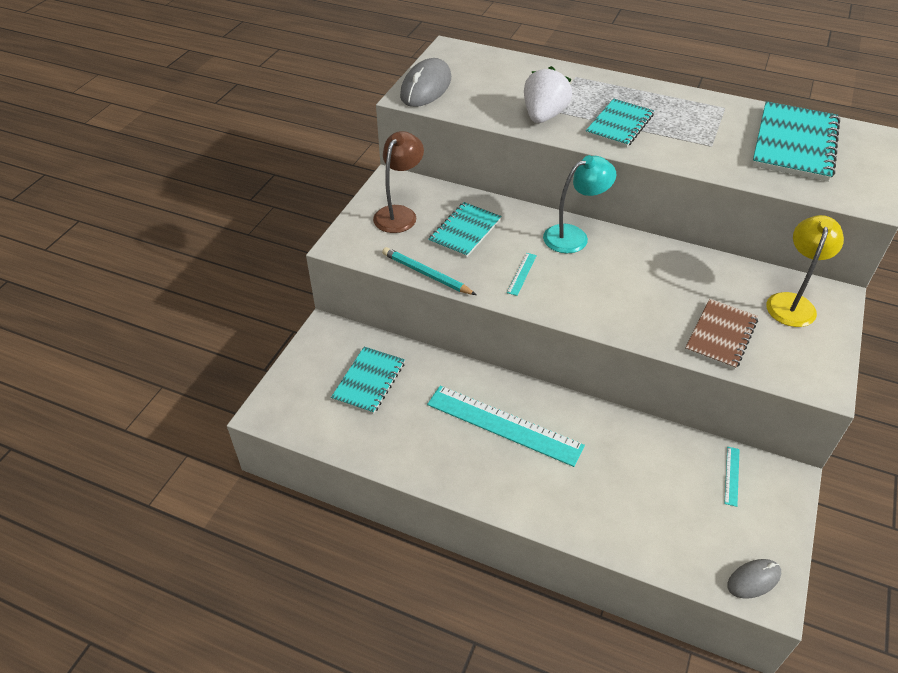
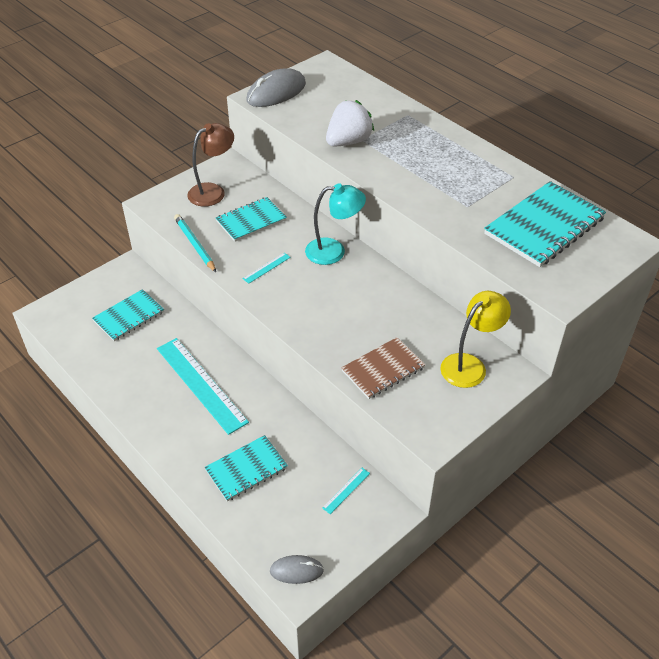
camera: 25 degrees right, 0 degrees up
(619, 125) = (404, 166): turquoise notebook -> turquoise notebook (246, 469)

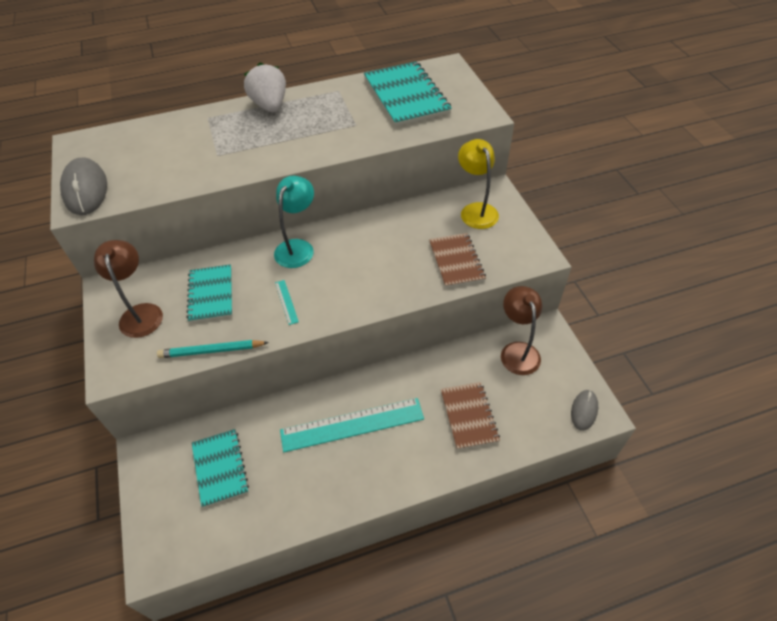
camera: 65 degrees left, 5 degrees up
(246, 469) = (468, 416): turquoise notebook -> brown notebook
(346, 490) = (517, 351): turquoise ruler -> brown lamp
(348, 142) = (213, 164): white strawberry -> white strawberry (270, 105)

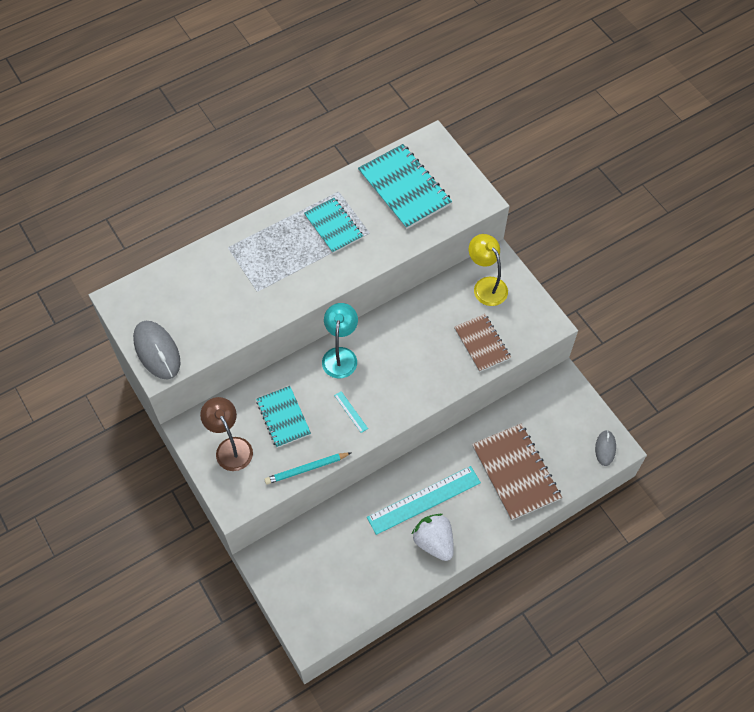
camera: 15 degrees left, 10 degrees up
(220, 468) = (330, 558): turquoise notebook -> turquoise notebook (333, 226)
(270, 105) = (280, 222): white strawberry -> white strawberry (434, 542)
(468, 416) = (515, 472): brown notebook -> brown notebook, size x1.58
(517, 351) = (543, 406): brown lamp -> none

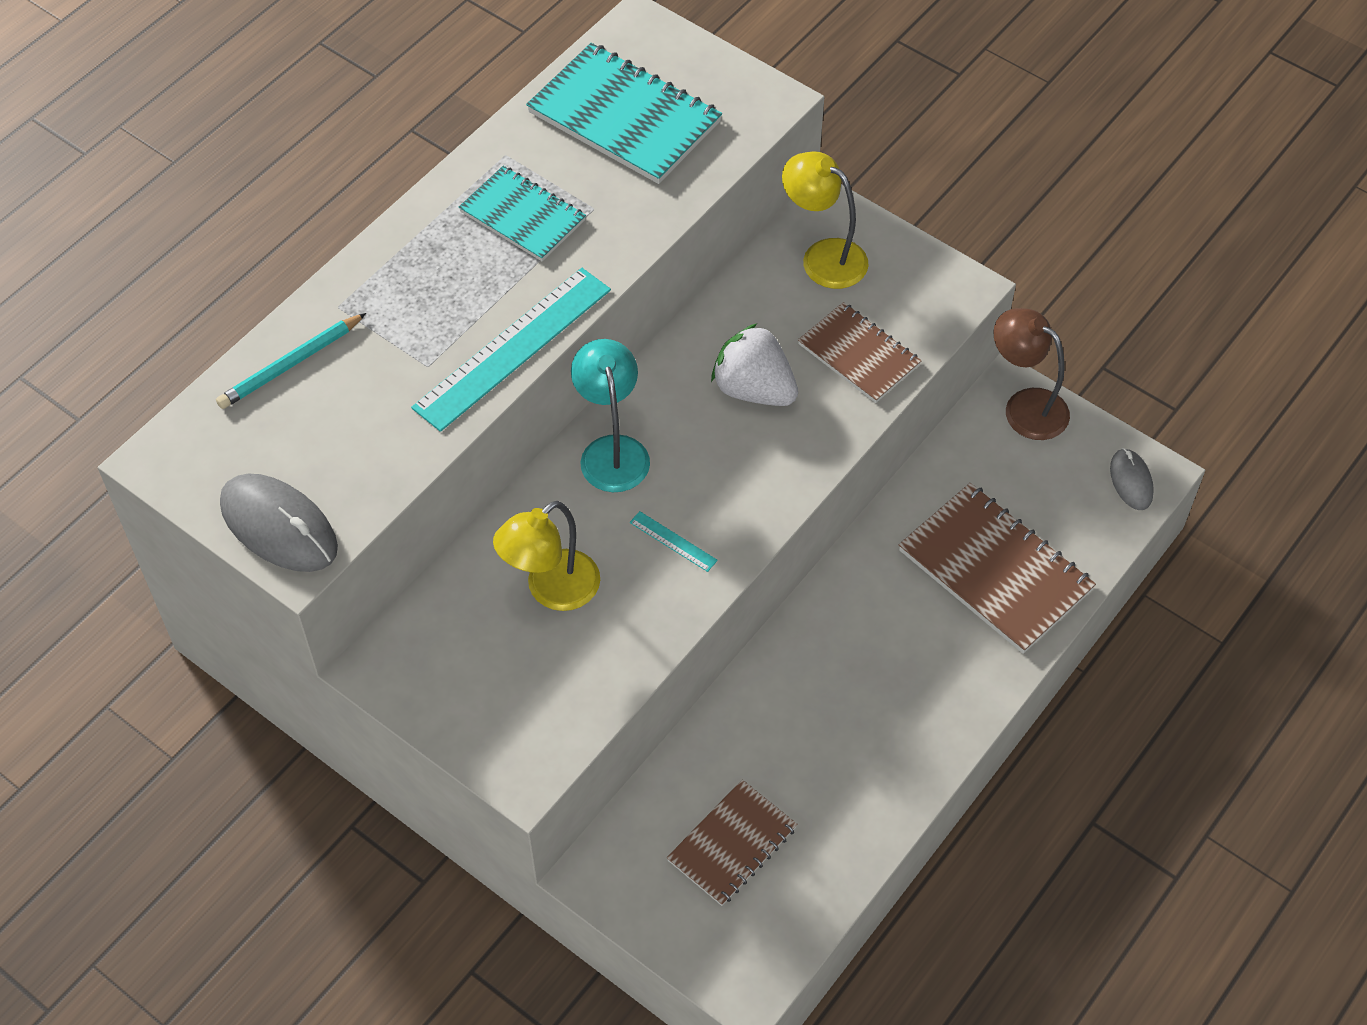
camera: 20 degrees left, 5 degrees down
(230, 447) = (473, 674): brown lamp -> brown lamp (1025, 406)
(283, 417) = (551, 590): turquoise notebook -> yellow lamp
(306, 469) = (633, 666): turquoise pencil -> turquoise pencil (290, 364)
(330, 567) = (732, 844): none -> brown notebook
(424, 500) = (852, 669): turquoise ruler -> turquoise ruler (512, 348)
(434, 542) = (902, 736): white strawberry -> white strawberry (754, 389)

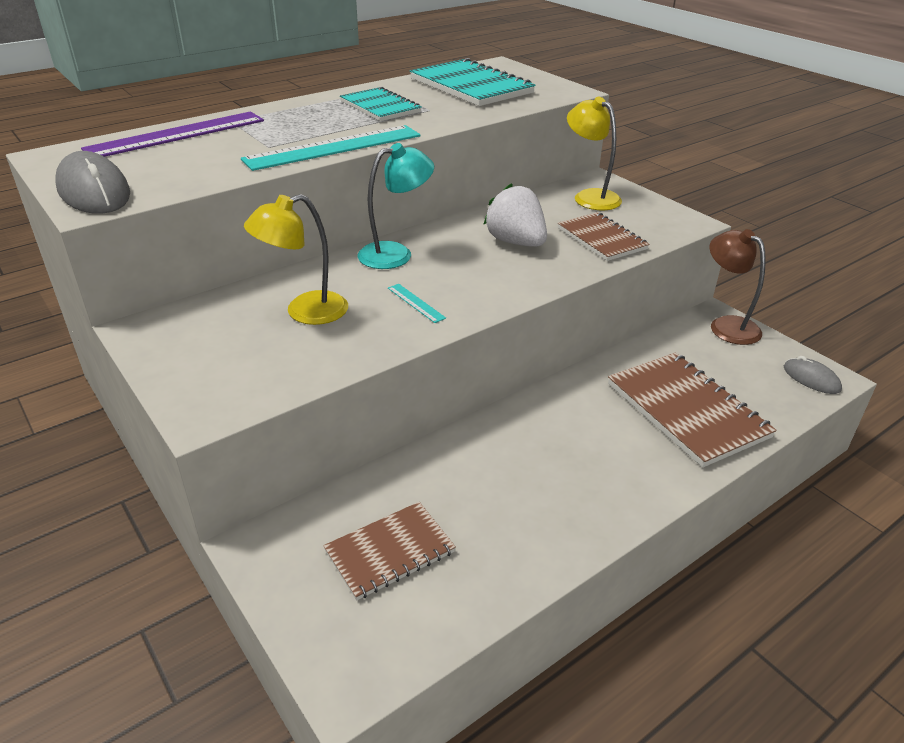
camera: 15 degrees right, 20 degrees down
(290, 364) = (177, 135): turquoise pencil -> purple ruler
(612, 451) = (396, 253): turquoise lamp -> turquoise lamp turned 60 degrees clockwise
(1131, 481) = (811, 379): grey mouse -> grey mouse turned 45 degrees counterclockwise

